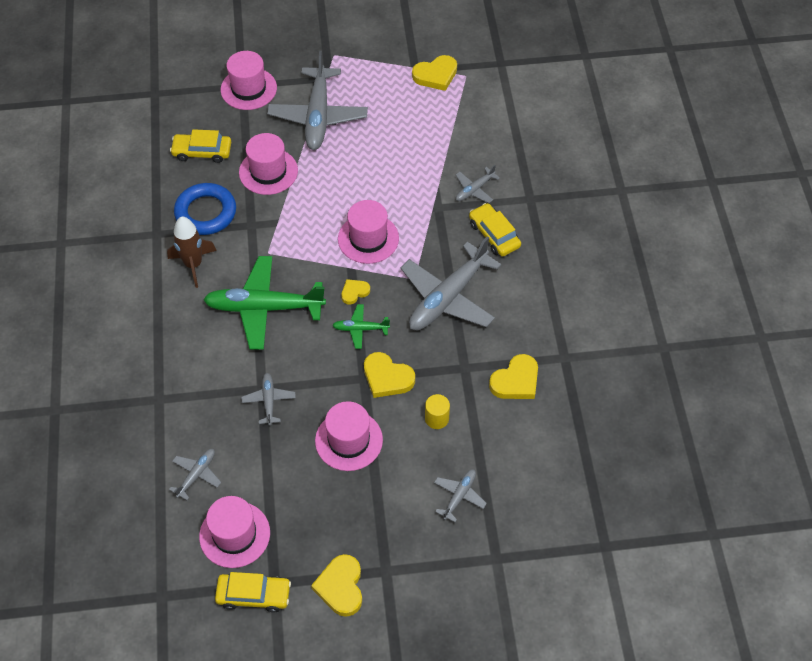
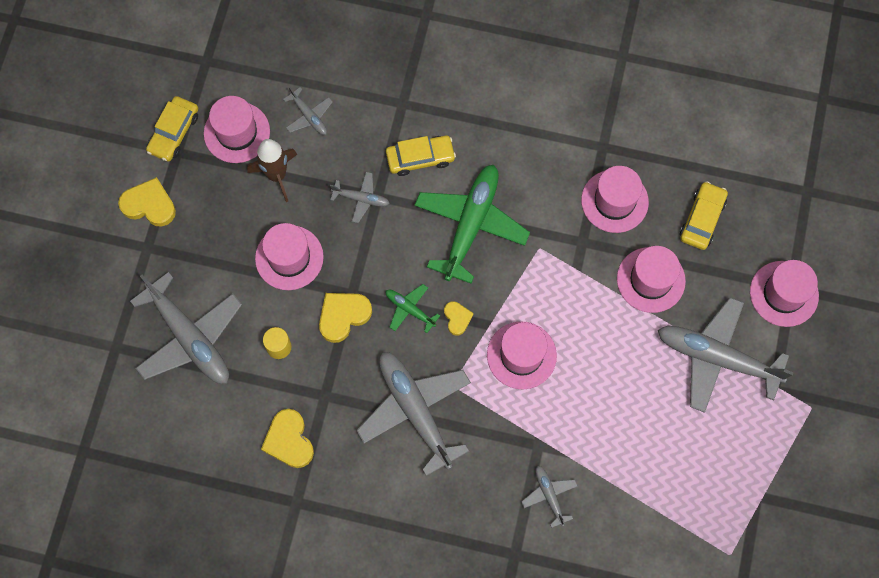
camera: 110 degrees right, 15 degrees up
(193, 265) = (549, 172): brown rocket -> brown rocket (277, 175)
(206, 212) = (614, 201): blue ring -> pink hat
(360, 329) = (410, 309): green plane -> green plane turned 75 degrees counterclockwise
(436, 75) = (741, 518): yellow heart -> none
(459, 496) = (190, 337): grey plane -> grey plane, size x2.13
(494, 235) = (478, 492): yellow car -> yellow car (420, 158)

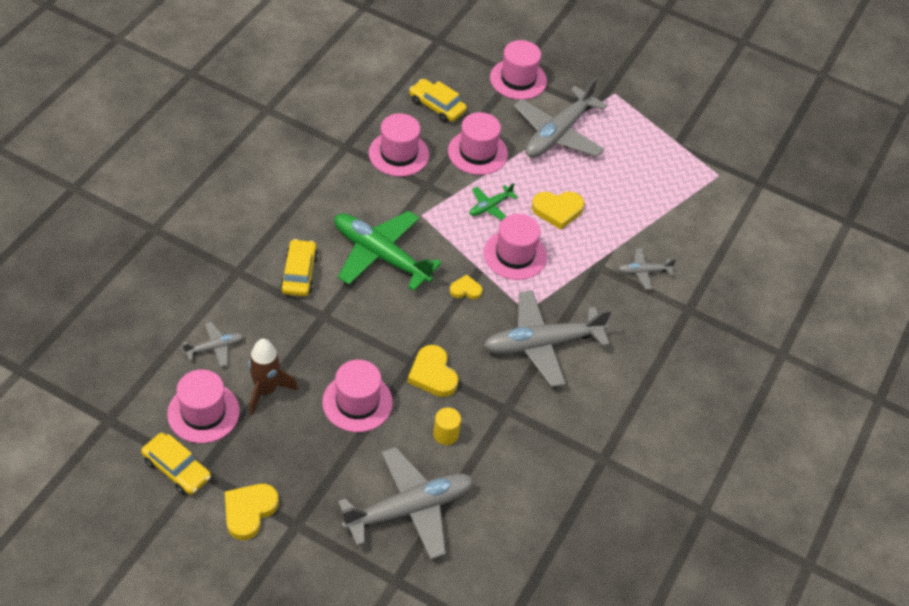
camera: 80 degrees left, 20 degrees down
(289, 440) = (541, 449): yellow heart -> yellow heart (557, 210)
(361, 199) = (320, 329): grey plane -> none
(410, 309) = (445, 322): green plane -> green plane (490, 206)

